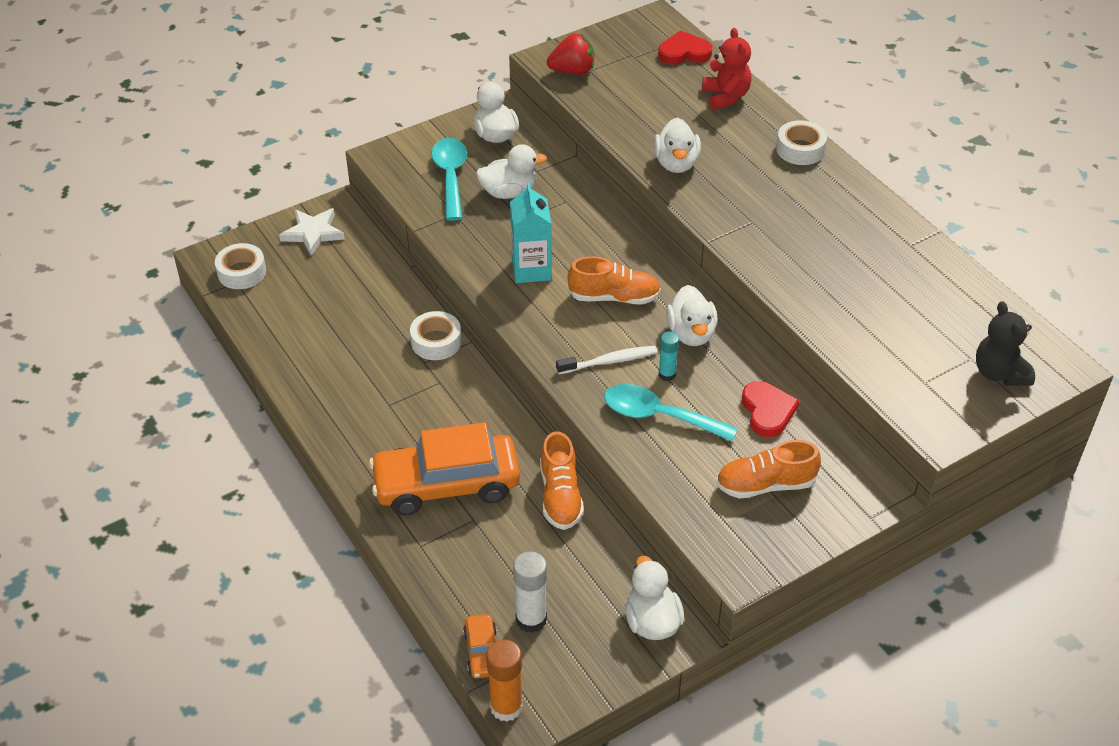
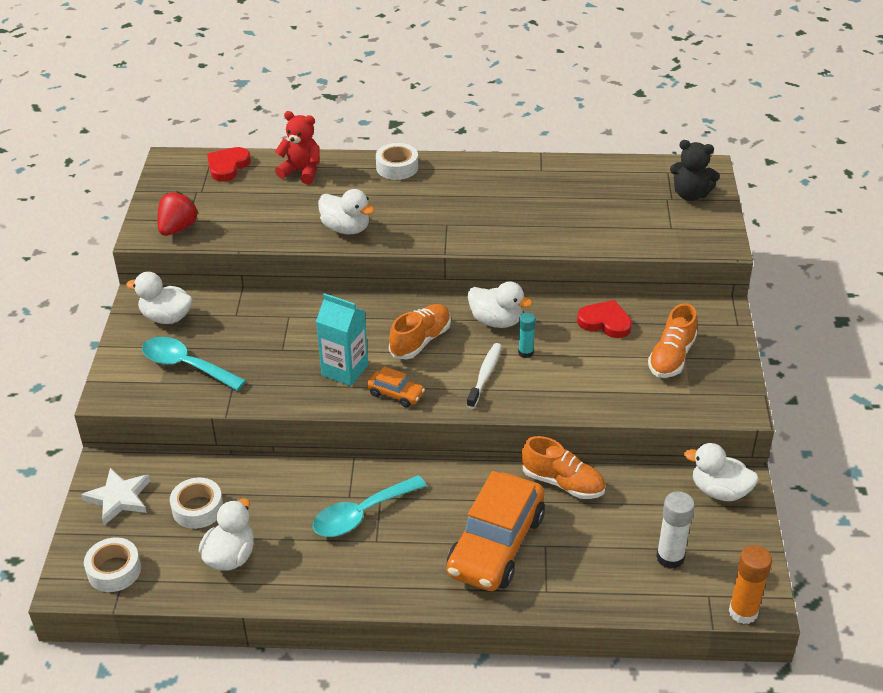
camera: 55 degrees left, 5 degrees down
(436, 342) = (333, 478): white tape -> white tape (198, 509)
(482, 652) = (681, 602): orange car -> orange car (395, 394)
(509, 192) = (243, 341): white duck -> white duck (230, 556)
(659, 416) = (563, 376): turquoise spoon -> turquoise spoon (361, 514)

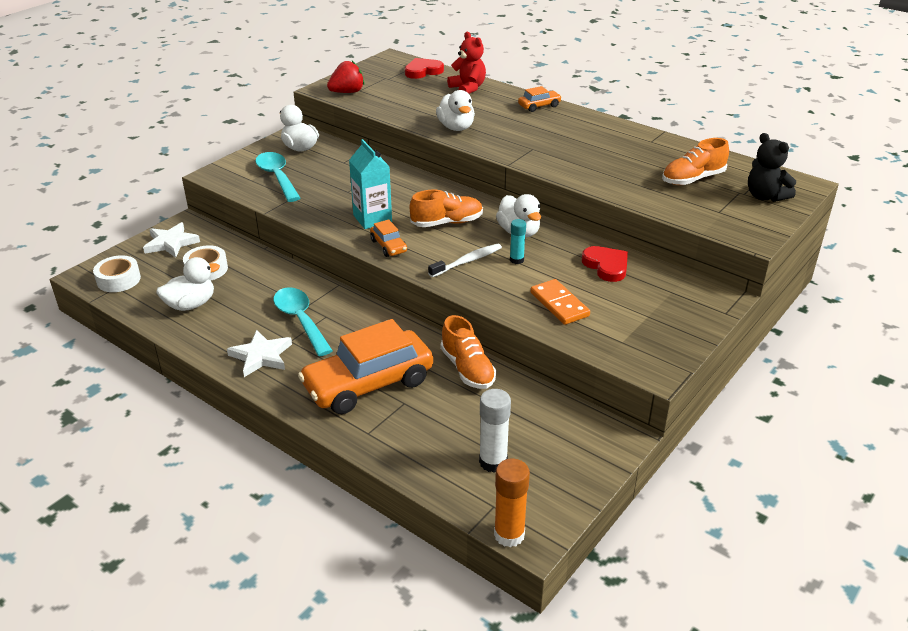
camera: 35 degrees right, 5 degrees down
(361, 514) = (300, 320): turquoise spoon -> turquoise spoon turned 60 degrees clockwise
(367, 572) = (261, 356): none -> white star
(397, 167) = (539, 106): white tape -> orange car
(607, 381) = (559, 304): none -> orange domino
(671, 357) = (636, 311): orange shoe -> orange shoe (693, 179)
(719, 491) = (593, 436): white duck -> none

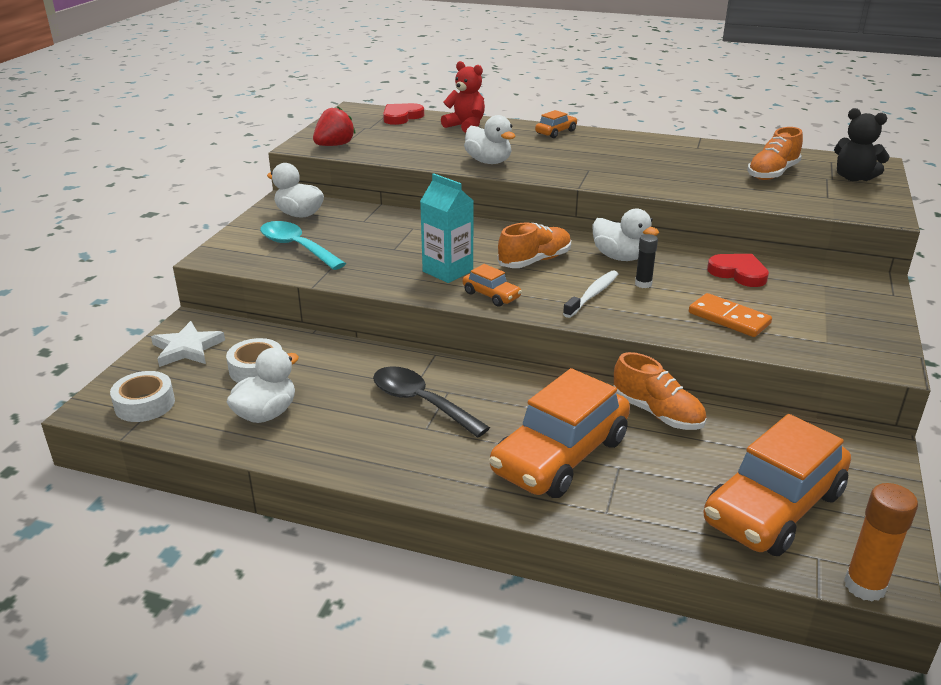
camera: 20 degrees left, 5 degrees down
(261, 356) = (404, 454): white star -> none
(300, 320) = (421, 402): turquoise spoon -> black spoon
(493, 462) = (773, 507): white glue stick -> orange car
(516, 260) = (643, 284): turquoise glue stick -> black glue stick

